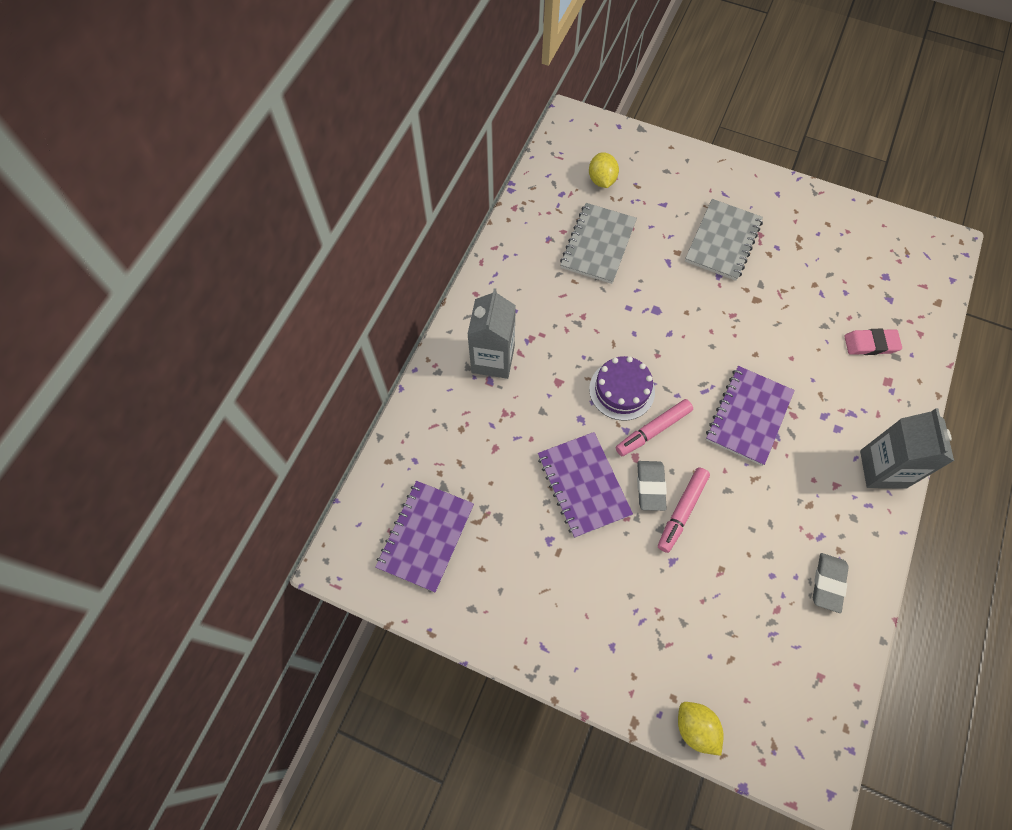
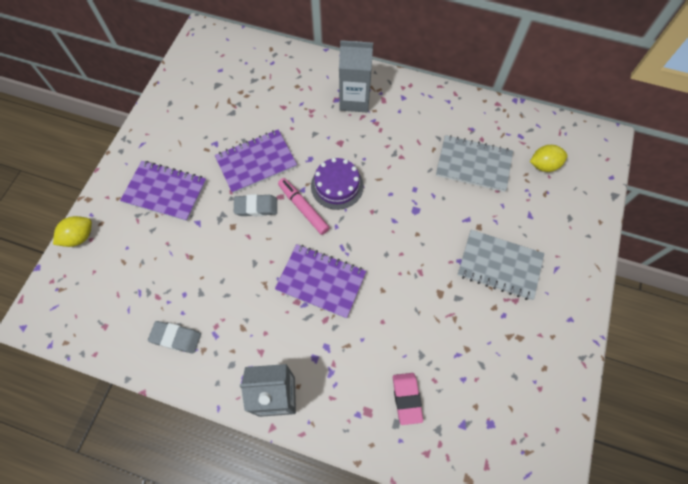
camera: 85 degrees right, 0 degrees up
(426, 536) = (218, 74): purple notebook -> purple notebook (165, 192)
(681, 511) = (236, 229): pink marker -> none

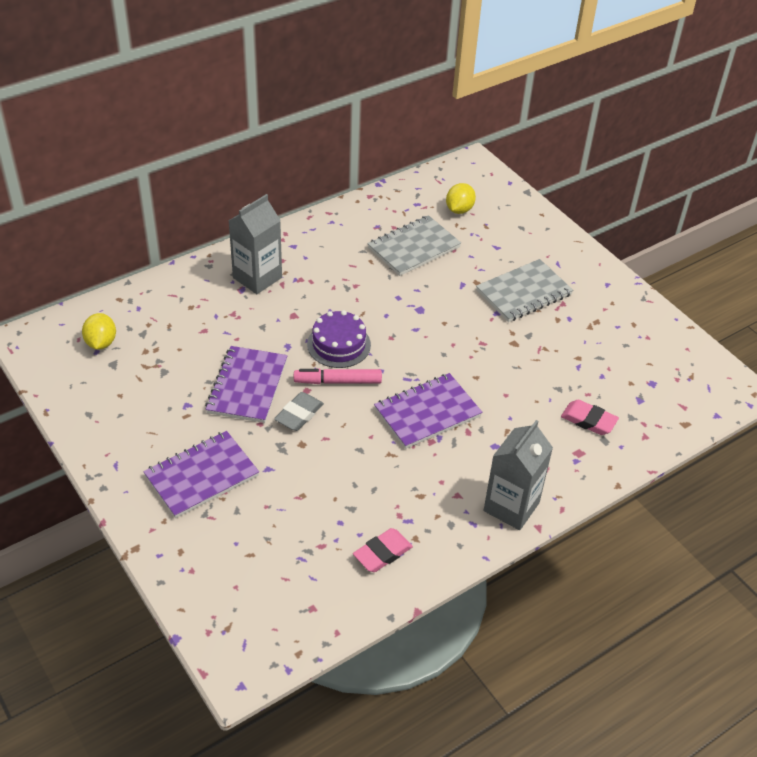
camera: 55 degrees left, 20 degrees down
(79, 237) = (178, 579): yellow lemon -> yellow lemon (101, 343)
(176, 338) = (382, 553): grey eraser -> pink eraser

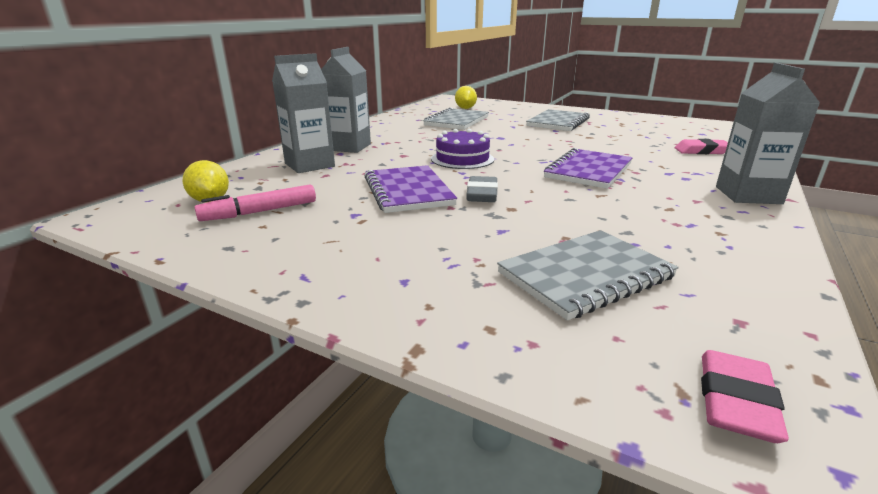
camera: 25 degrees left, 20 degrees down
(202, 306) = (309, 165): none -> grey carton
(202, 476) = (433, 254): purple notebook -> none
(272, 536) = (585, 275): none -> grey notebook
(337, 381) = (489, 173): pink marker -> pink marker (260, 212)
(382, 553) = (715, 251): pink eraser -> pink eraser (735, 402)

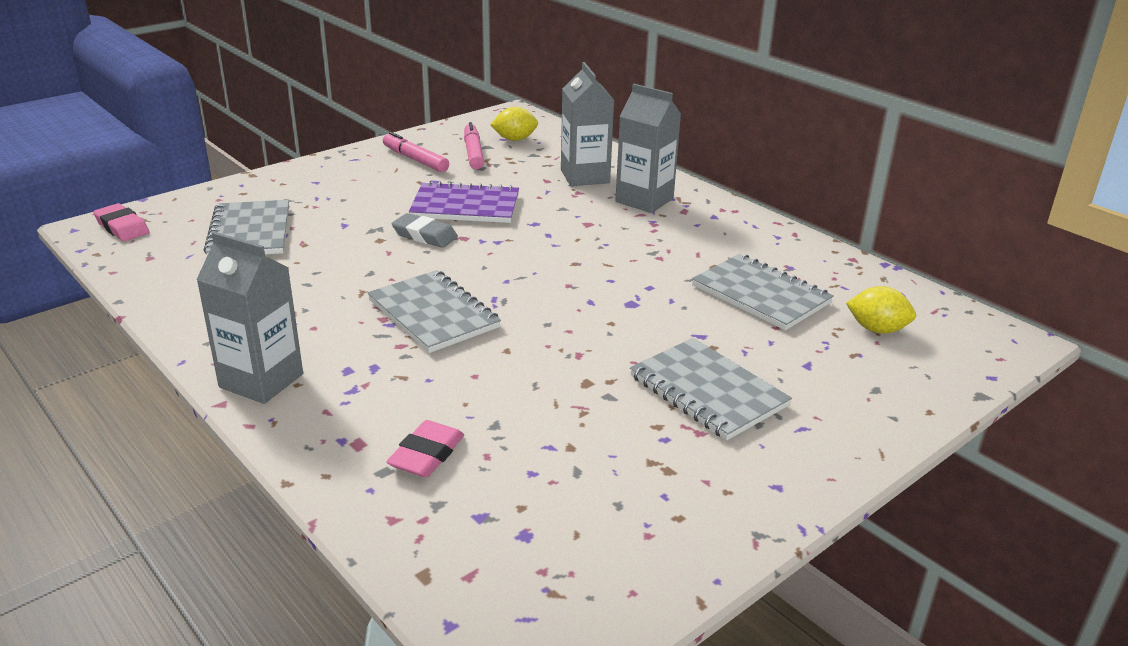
camera: 110 degrees right, 5 degrees up
(293, 236) = (415, 160): none -> pink marker
(462, 159) = (545, 252): purple cake -> none
(588, 171) = (433, 314): purple notebook -> grey notebook

